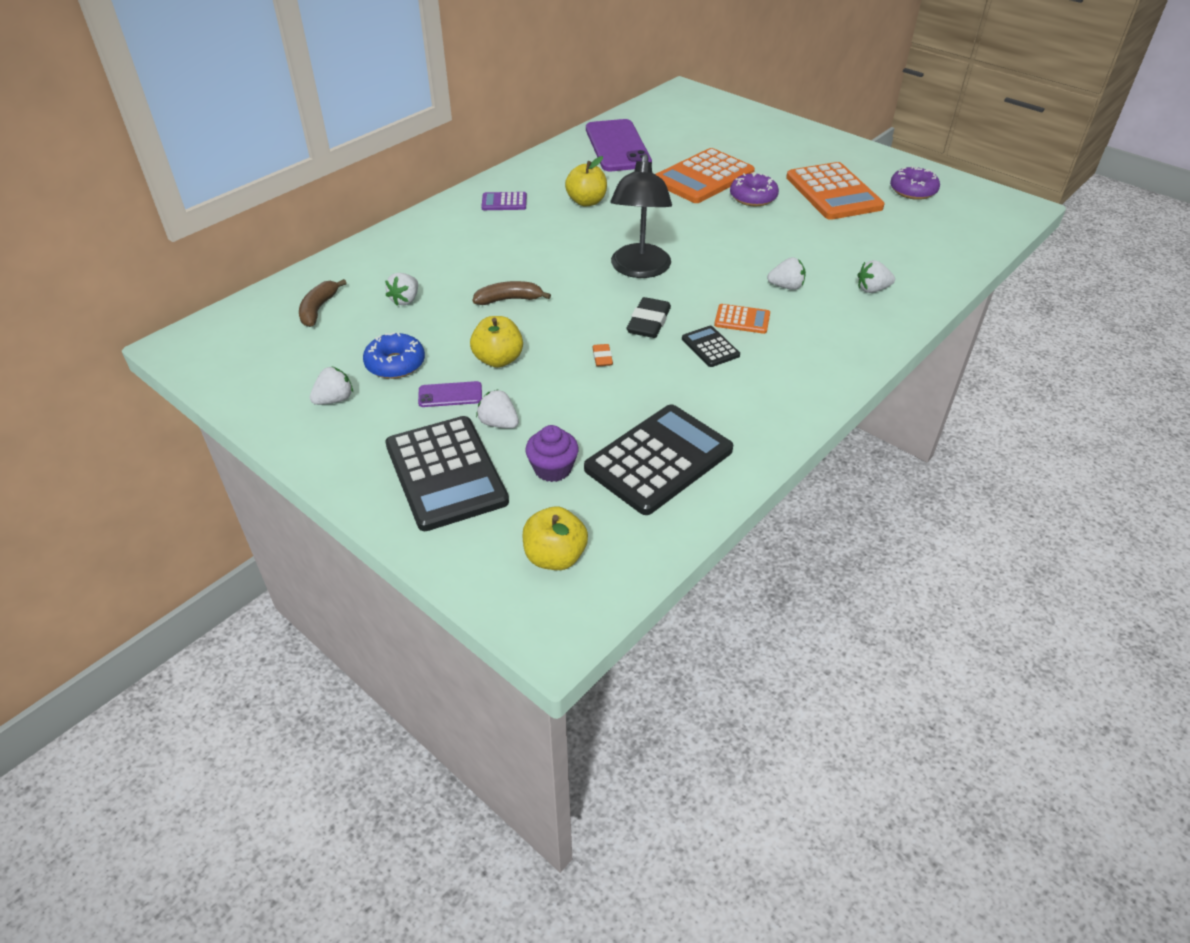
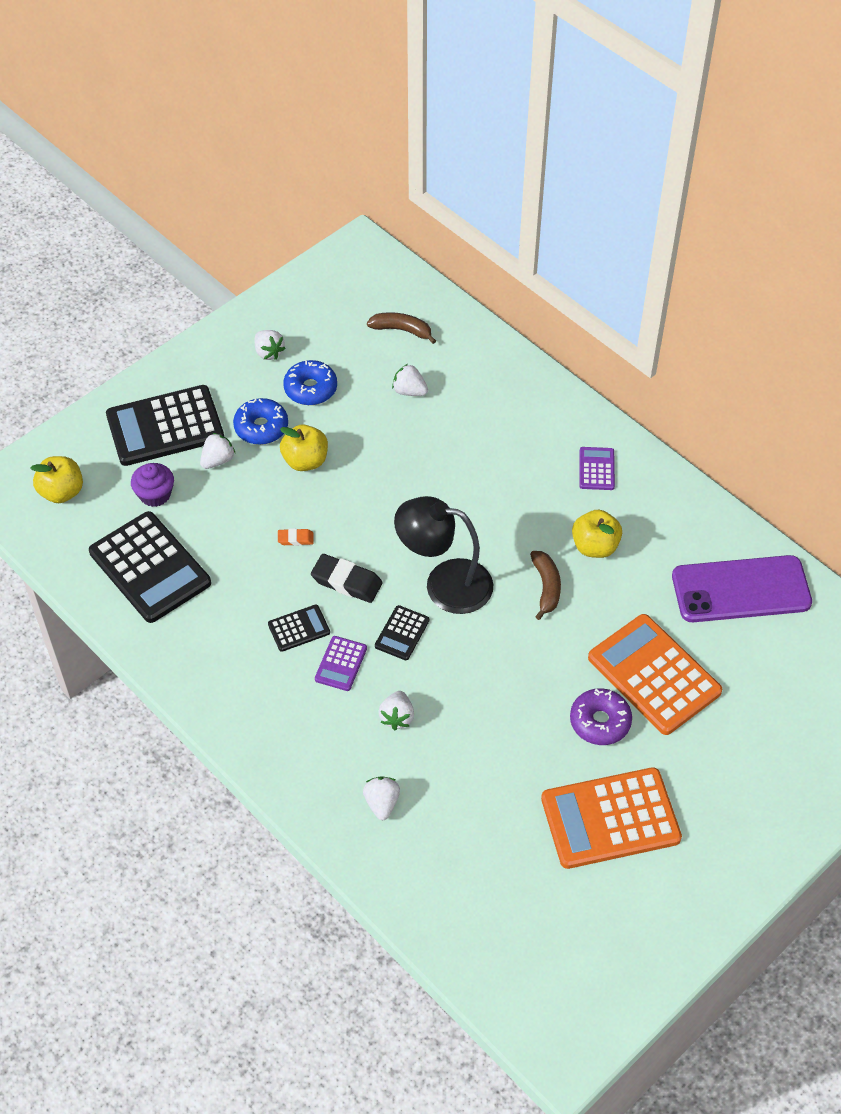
camera: 95 degrees right, 10 degrees up
(450, 395) = (261, 427): purple phone -> blue donut
(509, 299) = (401, 470): brown banana -> brown banana (546, 587)
(698, 289) = (402, 633): none -> black calculator
(742, 320) = (341, 664): orange calculator -> purple calculator
(913, 191) = (612, 921): purple donut -> none

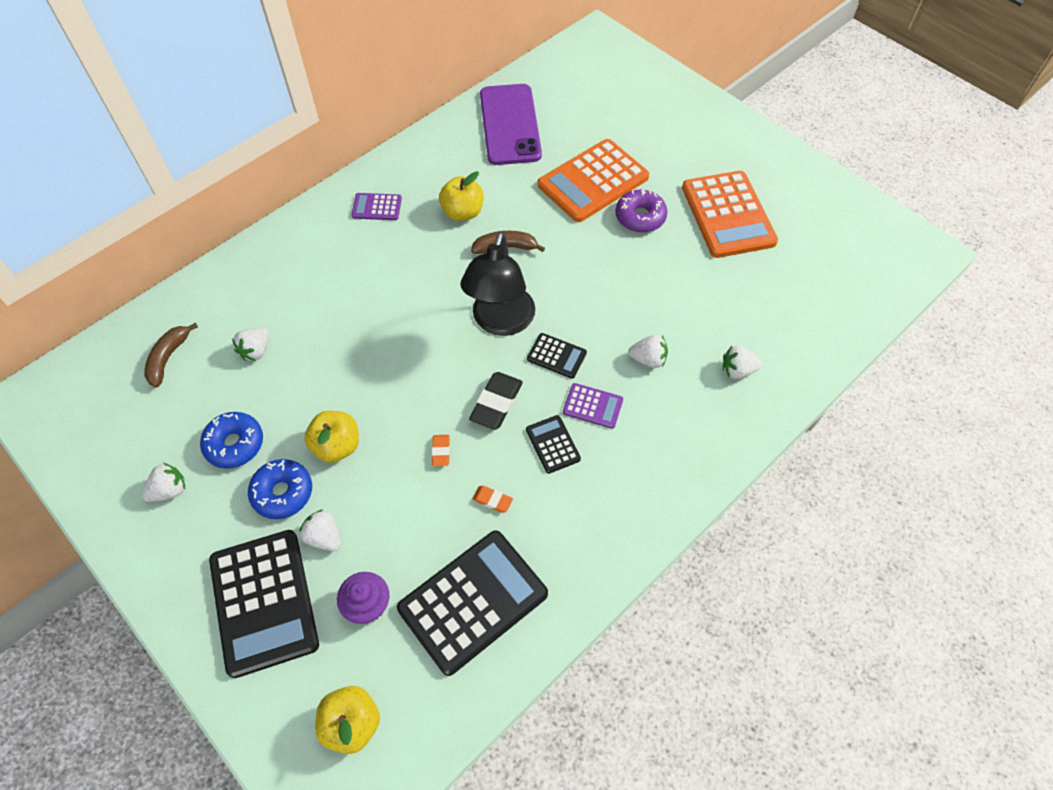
camera: 90 degrees left, 5 degrees up
(243, 580) = (492, 500): none -> orange eraser

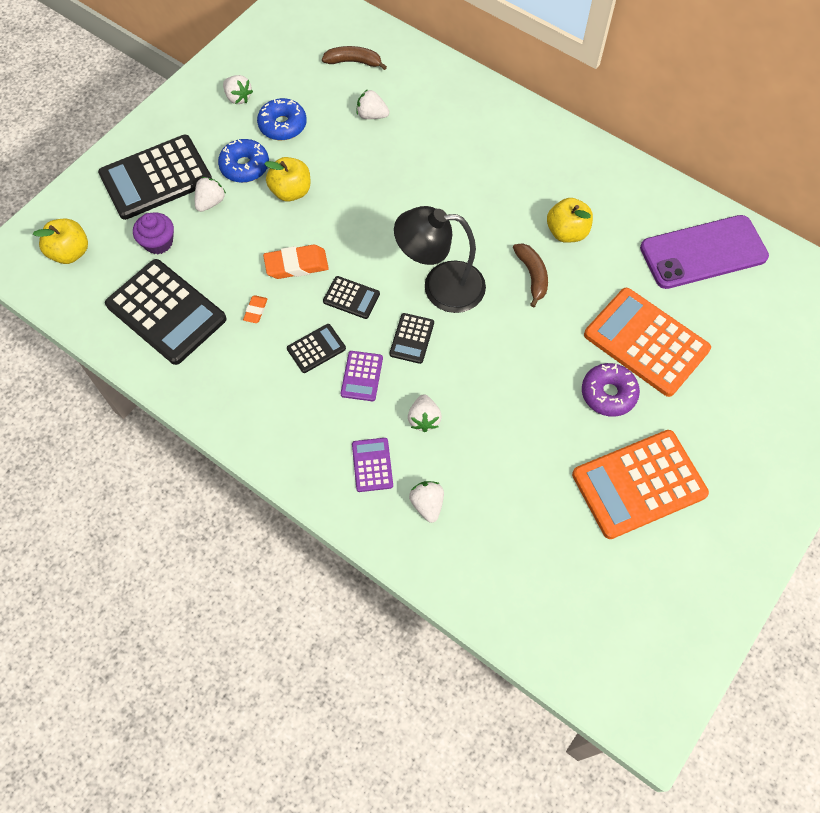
camera: 80 degrees right, 5 degrees up
(377, 207) = (552, 162): purple calculator -> purple calculator (372, 465)
(441, 451) = (296, 265): orange eraser -> orange eraser, size x1.86
(496, 403) = (351, 298): black eraser -> black calculator

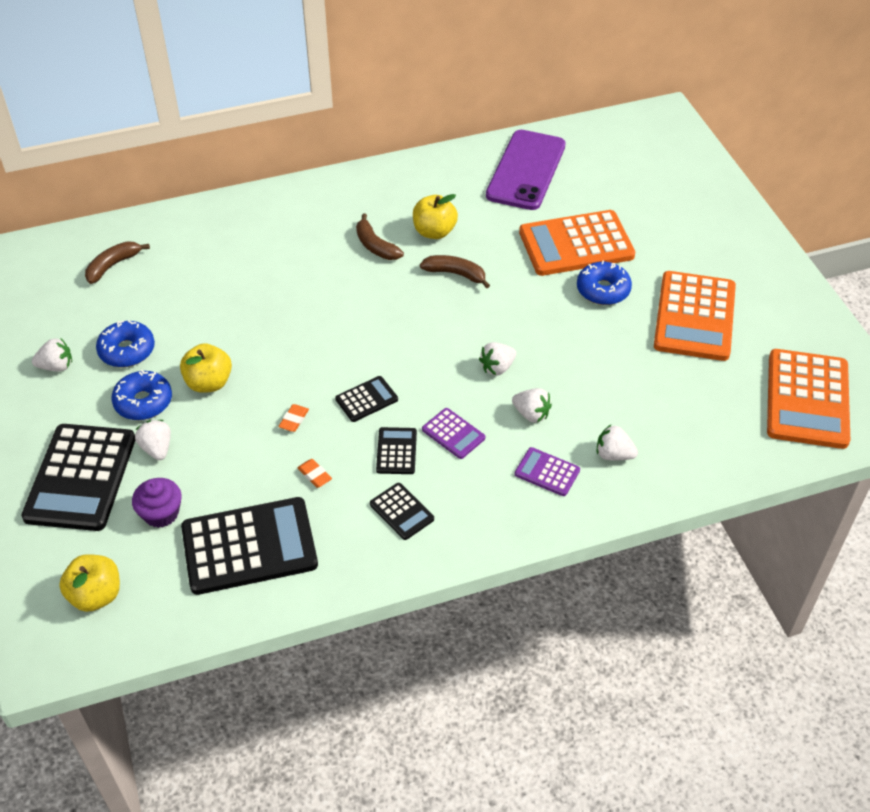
camera: 55 degrees left, 15 degrees down
(296, 265) = (294, 420): orange eraser -> orange eraser, size x0.54
(372, 115) = (186, 285): white strawberry -> white strawberry (497, 367)
(412, 338) = (446, 380): black calculator -> black calculator (401, 511)
(440, 286) = (412, 335): black lamp -> none
(515, 203) = (375, 246): none -> brown banana
(608, 393) = (603, 290): purple donut -> blue donut
(614, 632) = (807, 399): none -> orange calculator

